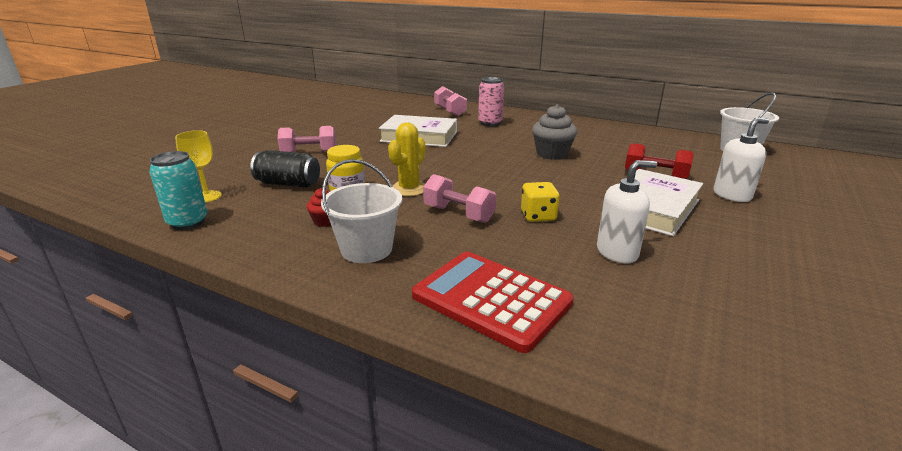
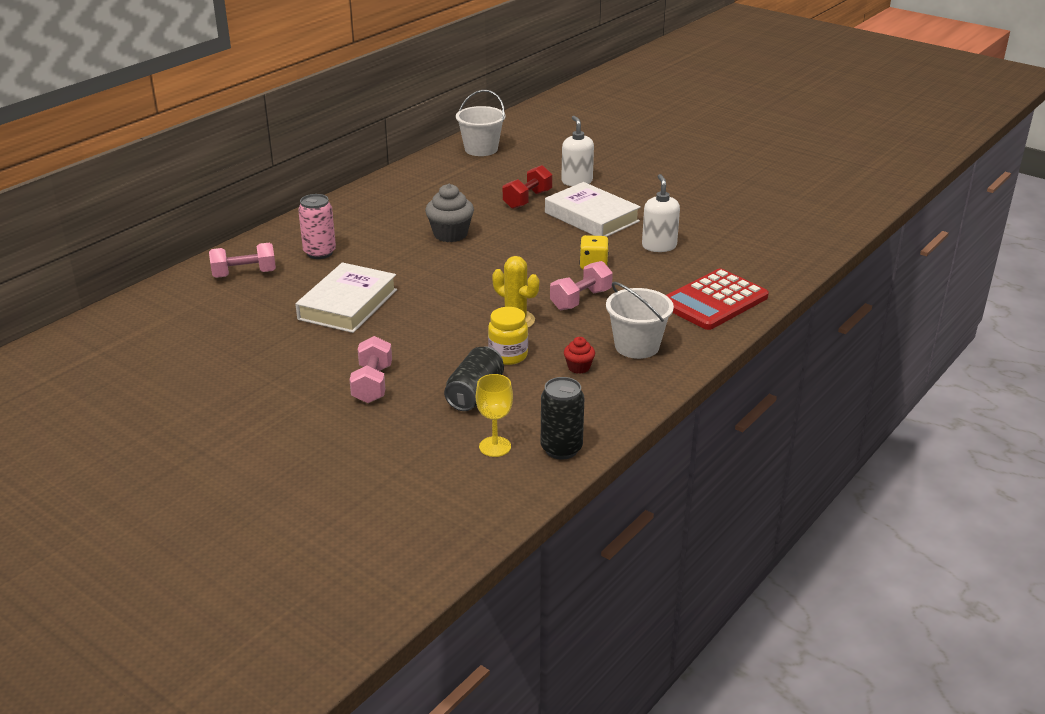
camera: 80 degrees left, 5 degrees up
(188, 222) = (561, 449): turquoise can -> black can

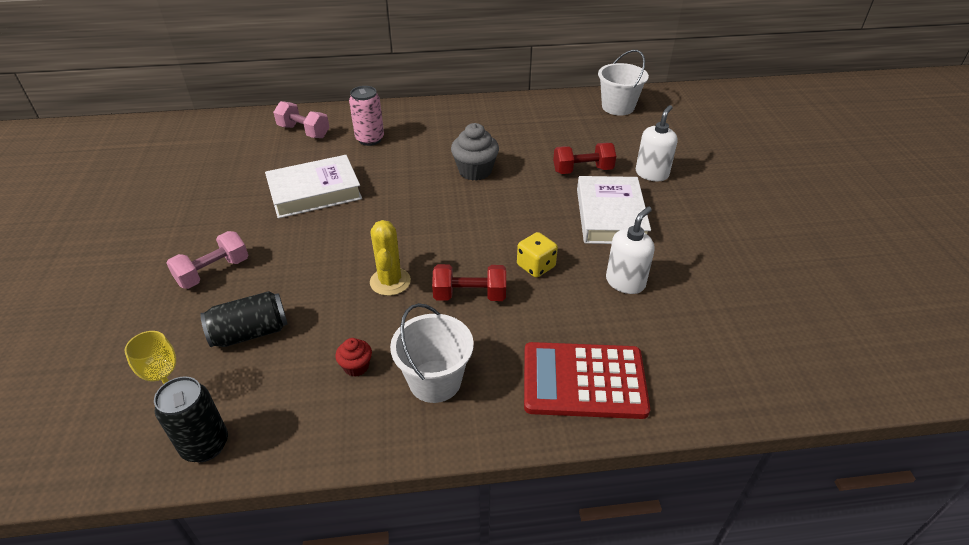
camera: 45 degrees right, 10 degrees up
(508, 355) = (330, 313): yellow jar -> none
(580, 300) = (470, 295): pink dumbbell -> red dumbbell

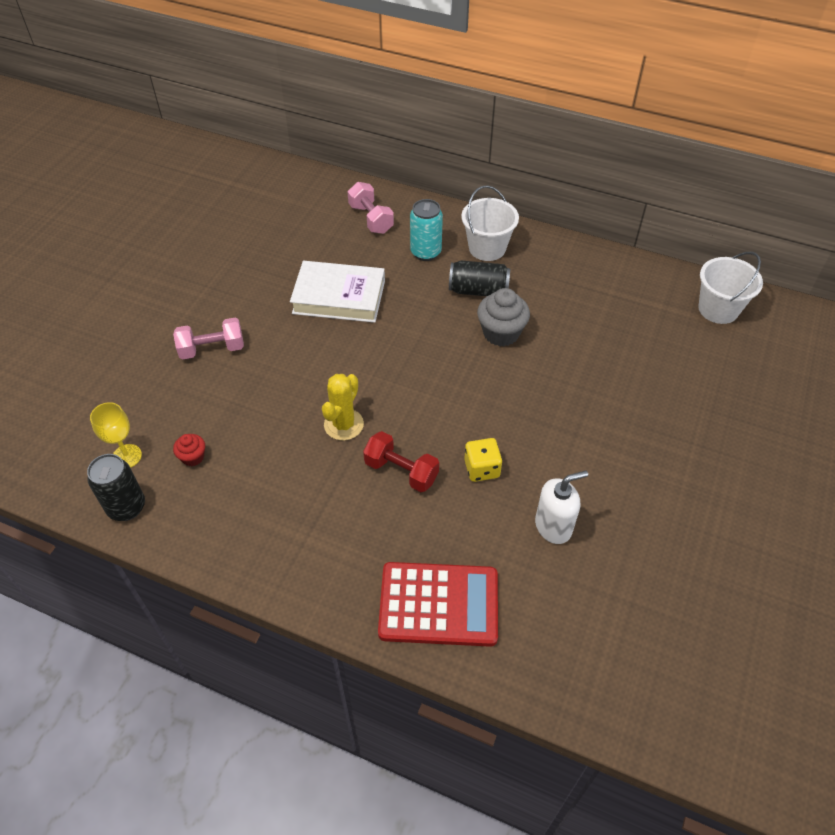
camera: 30 degrees right, 10 degrees up
(250, 333) = (208, 423): black can -> black can (478, 290)
(356, 366) = (267, 495): red cupcake -> red cupcake (193, 457)
(370, 139) = (425, 252): pink can -> turquoise can
(435, 381) = (318, 539): white bucket -> white bucket (487, 248)
(582, 170) = (612, 378): red dumbbell -> none
(584, 381) = (438, 604): red calculator -> red calculator turned 150 degrees clockwise
(610, 216) = (597, 445): white book -> none
(652, 174) = (684, 413): white soap dispenser -> none

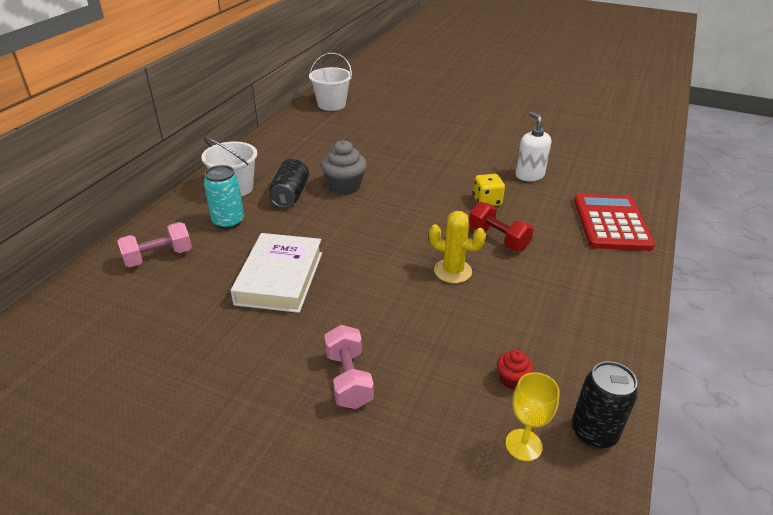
camera: 90 degrees left, 15 degrees down
(401, 471) = (498, 239): red dumbbell -> red dumbbell turned 75 degrees counterclockwise

